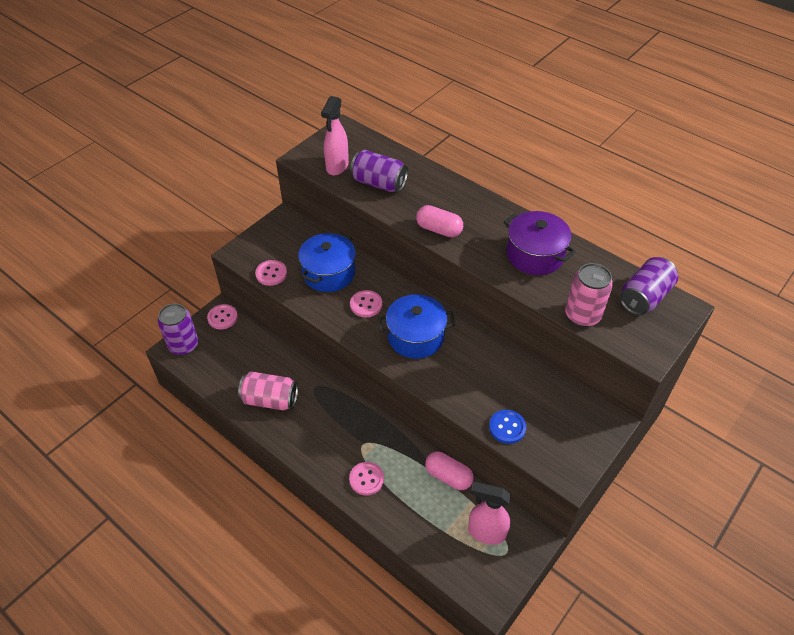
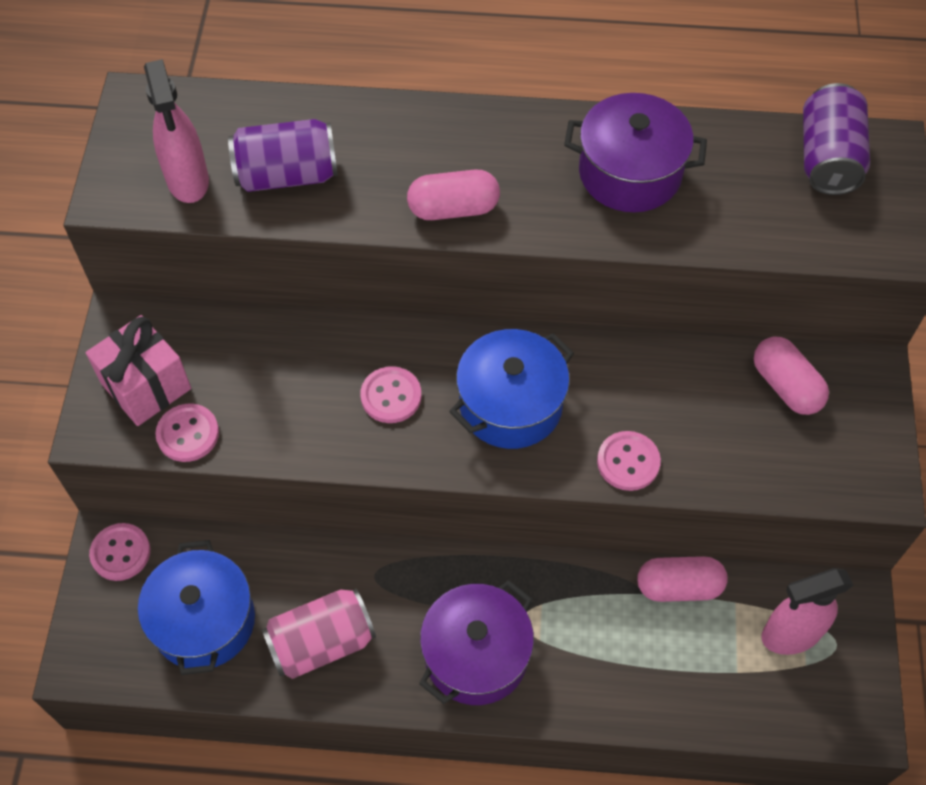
camera: 35 degrees left, 10 degrees up
(183, 345) = (93, 644): purple can -> none
(271, 247) = (146, 386): none -> pink gift
(329, 273) = (285, 376): blue pot -> blue pot (204, 621)
(330, 446) = (476, 655): none -> purple pot
(366, 479) = (570, 670): pink button -> pink button (628, 462)
(507, 427) = (750, 468): blue button -> none
(557, 402) = (786, 386): none -> pink capsule
(582, 315) = (771, 236): pink can -> none

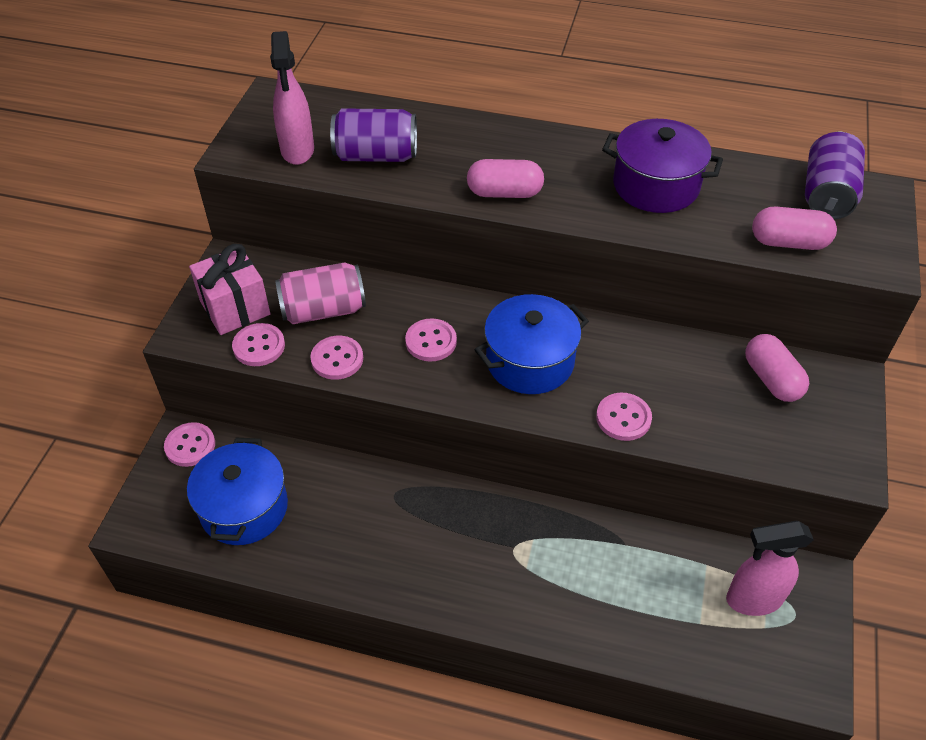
camera: 10 degrees right, 10 degrees down
(285, 437) = (337, 359): none -> pink button
(321, 642) = (337, 540): pink can -> pink can (323, 310)
(476, 655) = (468, 571): purple pot -> none
(679, 586) = (657, 543): pink capsule -> pink capsule (788, 242)

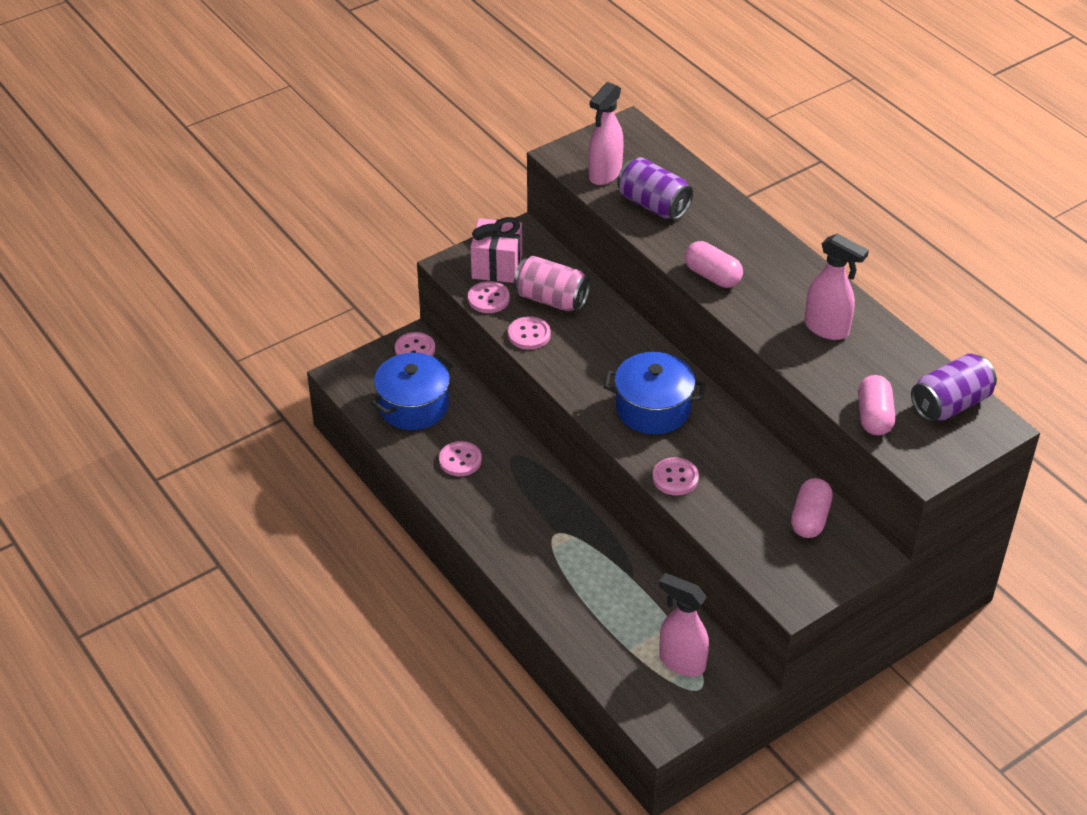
camera: 40 degrees right, 5 degrees down
(431, 341) = (600, 359): pink button -> pink button (460, 460)
(656, 186) = (827, 329): purple pot -> pink spray bottle
(788, 242) = (874, 416): pink capsule -> pink capsule turned 45 degrees clockwise

